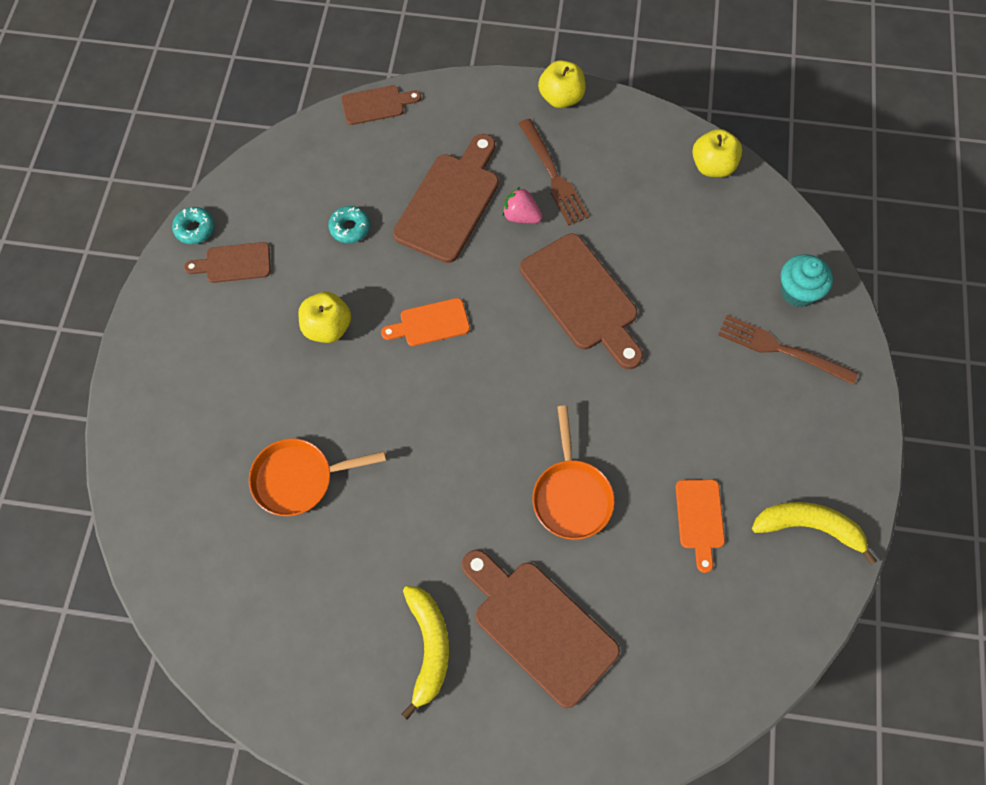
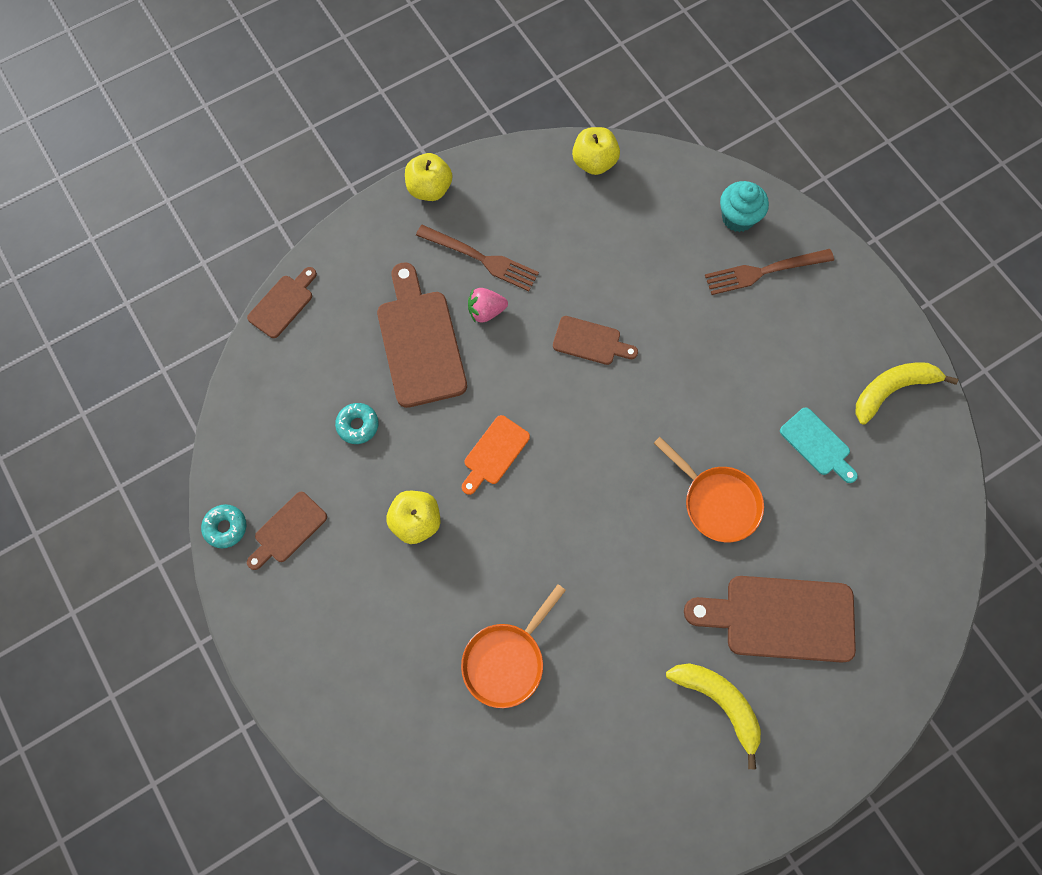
camera: 40 degrees left, 5 degrees up
(582, 297) = (590, 341): brown cutting board -> brown cutting board, size x0.55
(700, 518) = (817, 444): orange cutting board -> turquoise cutting board

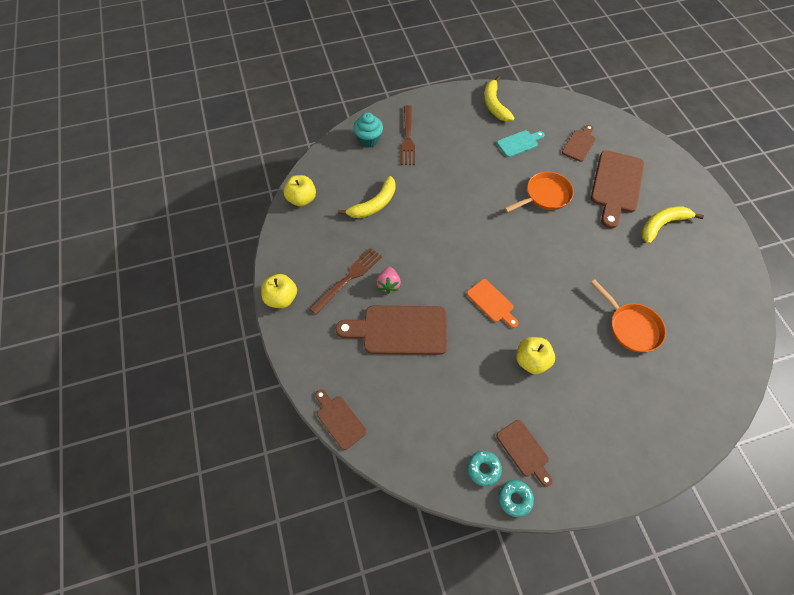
camera: 75 degrees left, 10 degrees down
(358, 425) = (452, 384): turquoise donut -> turquoise donut (483, 469)
(590, 341) = (427, 232): brown cutting board -> brown cutting board (579, 144)
(616, 258) = (374, 204): none -> yellow banana

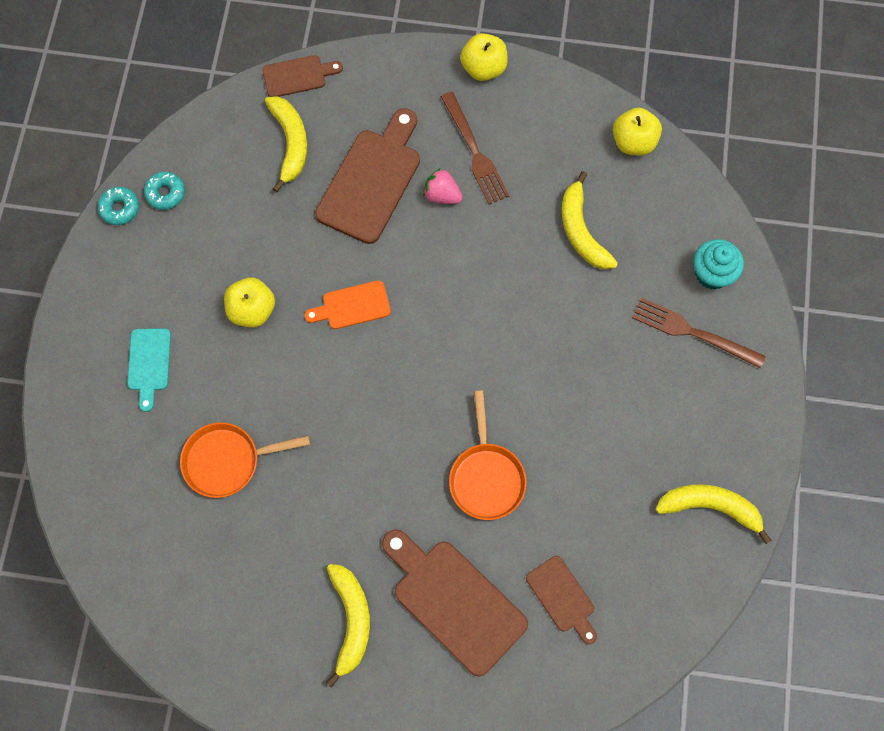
camera: 115 degrees right, 10 degrees up
(397, 397) = (290, 143): none -> yellow banana
(519, 143) = (607, 499): turquoise cutting board -> turquoise cutting board (149, 364)
(524, 450) = (159, 244): brown cutting board -> none

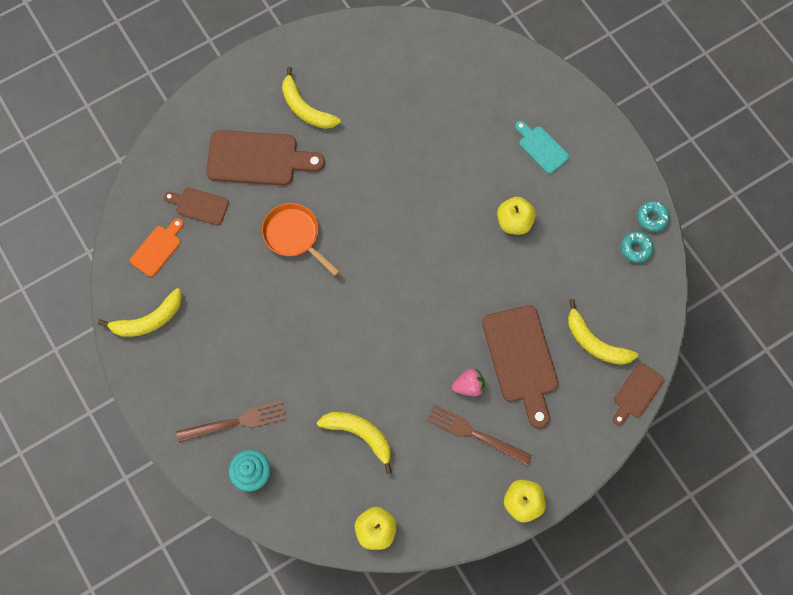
camera: 140 degrees right, 0 degrees up
(227, 461) = (447, 133): orange pan -> none
(352, 306) = (459, 271): orange cutting board -> orange cutting board (157, 248)

